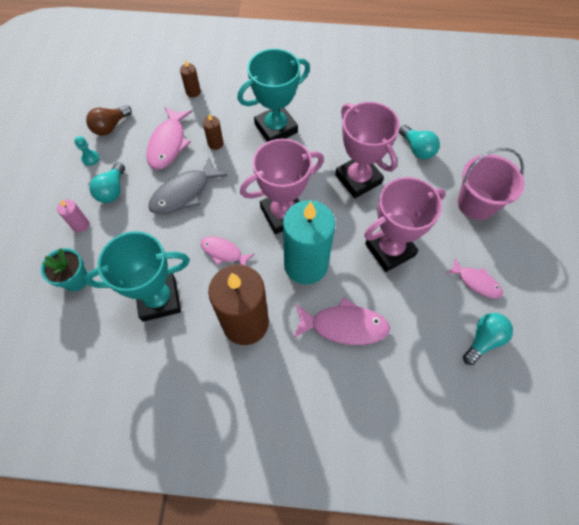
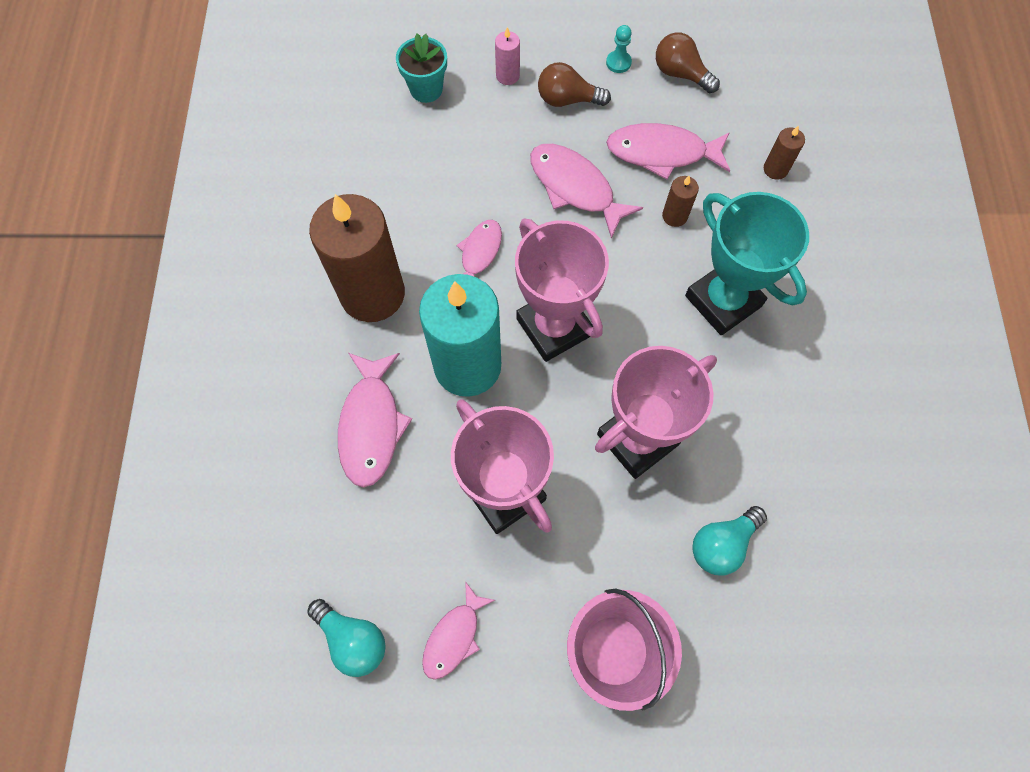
camera: 85 degrees right, 5 degrees up
(112, 190) = (567, 100): turquoise light bulb -> brown light bulb
(159, 299) = (403, 186): turquoise trophy -> none
(184, 193) = (575, 188): grey fish -> pink fish

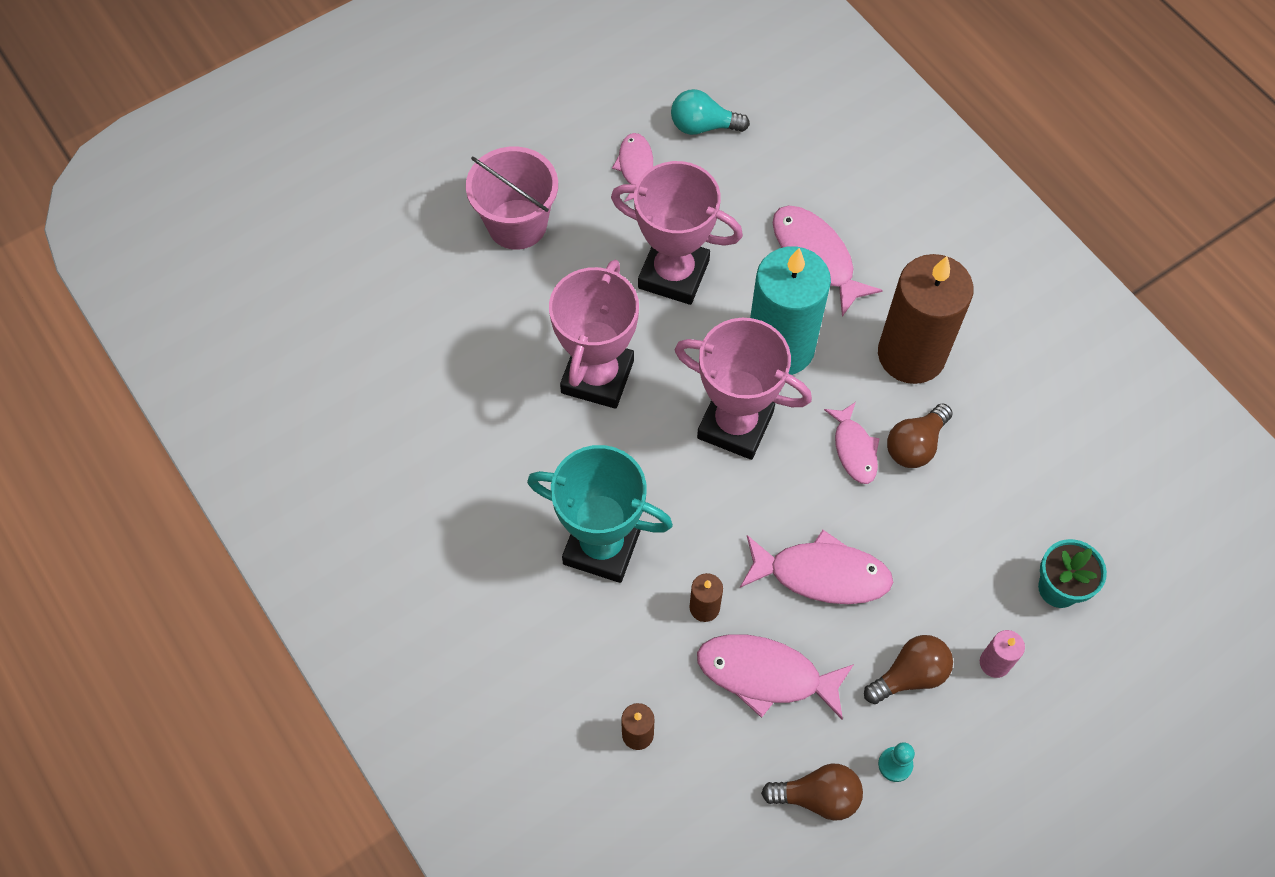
camera: 145 degrees right, 5 degrees down
(433, 229) = (915, 445): none -> brown light bulb
(662, 153) = (766, 675): pink fish -> pink fish turned 135 degrees counterclockwise
(722, 544) = (480, 339): turquoise light bulb -> none

